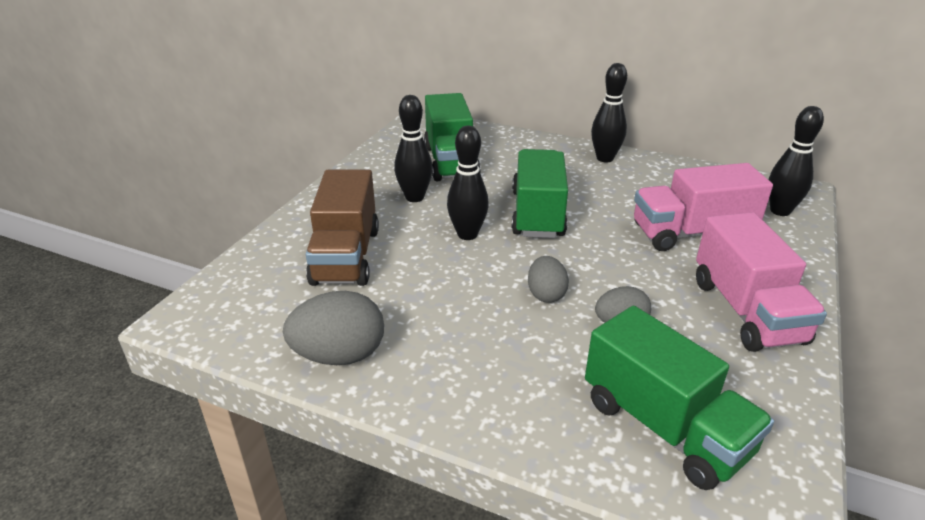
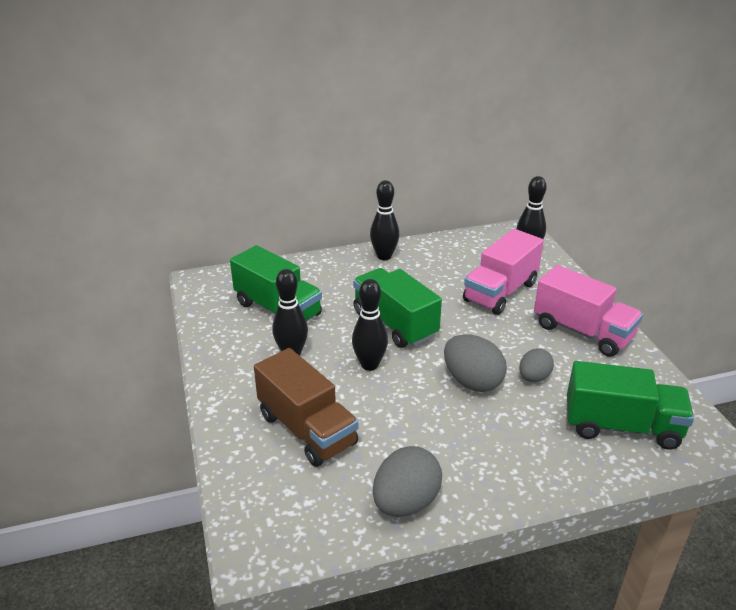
camera: 40 degrees left, 0 degrees up
(546, 294) = (472, 382): grey egg -> grey egg, size x1.62

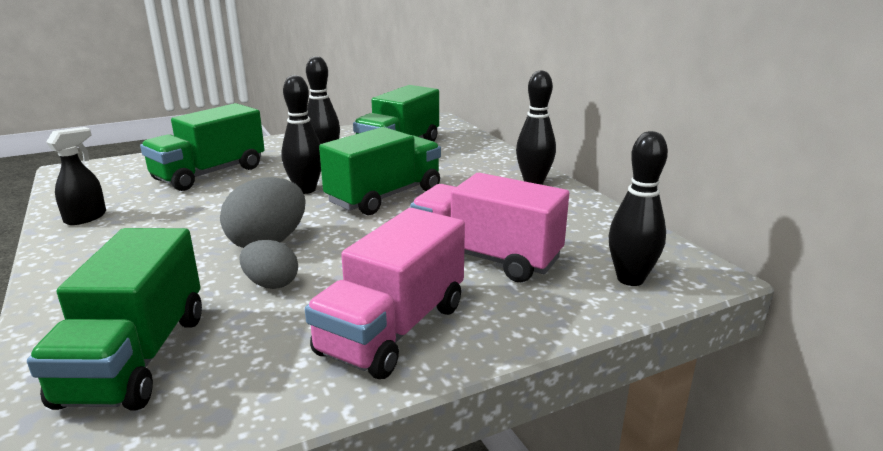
camera: 80 degrees right, 10 degrees down
(307, 429) = (209, 173): brown truck -> green truck
(405, 502) = (86, 217): grey egg -> black spray bottle

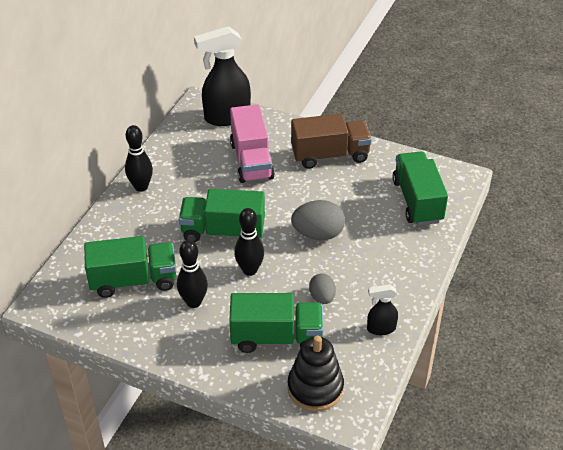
camera: 130 degrees left, 20 degrees up
(131, 169) = (315, 388): none -> black stacking toy
(136, 358) = (417, 201): green truck -> green truck turned 60 degrees counterclockwise
(271, 284) = (344, 205): grey egg -> grey egg (322, 297)
(393, 329) = (330, 155): pink truck -> brown truck
(630, 279) = (226, 117): black bowling pin -> black spray bottle

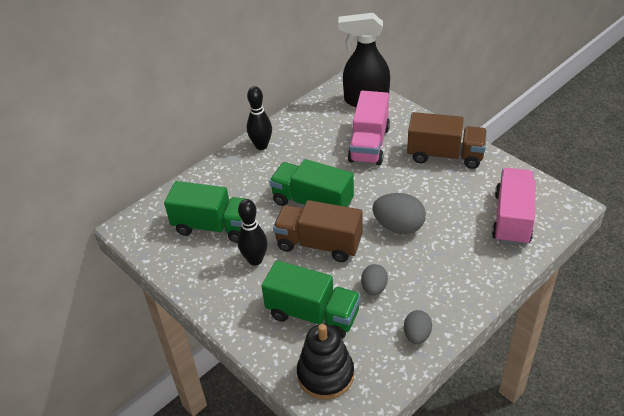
camera: 25 degrees right, 0 degrees up
(249, 270) = (319, 244): black bowling pin -> brown truck
(380, 328) = (417, 335): black spray bottle -> grey egg
(417, 201) = (512, 219): green truck -> pink truck

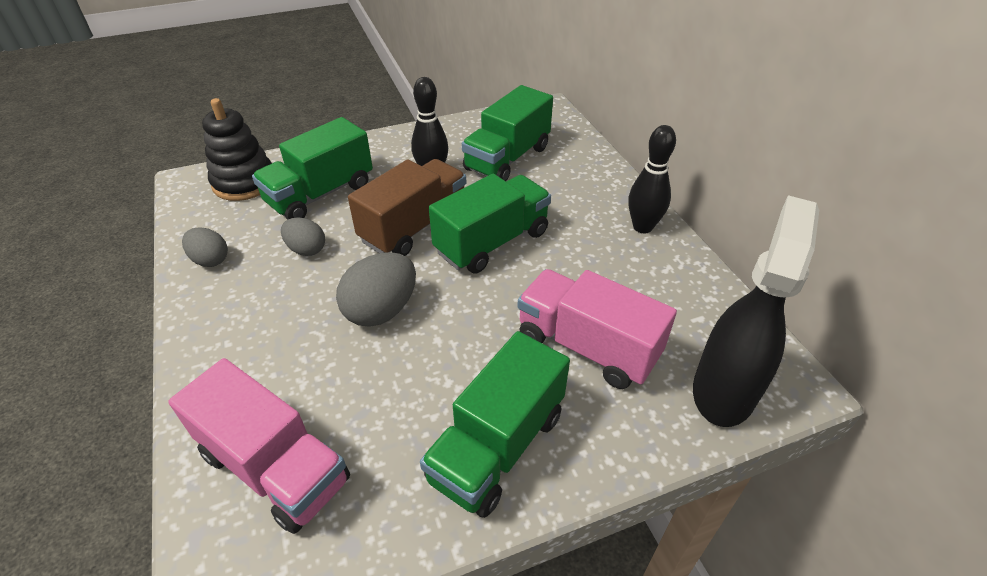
camera: 110 degrees right, 0 degrees up
(445, 155) = (497, 446): brown truck -> green truck

